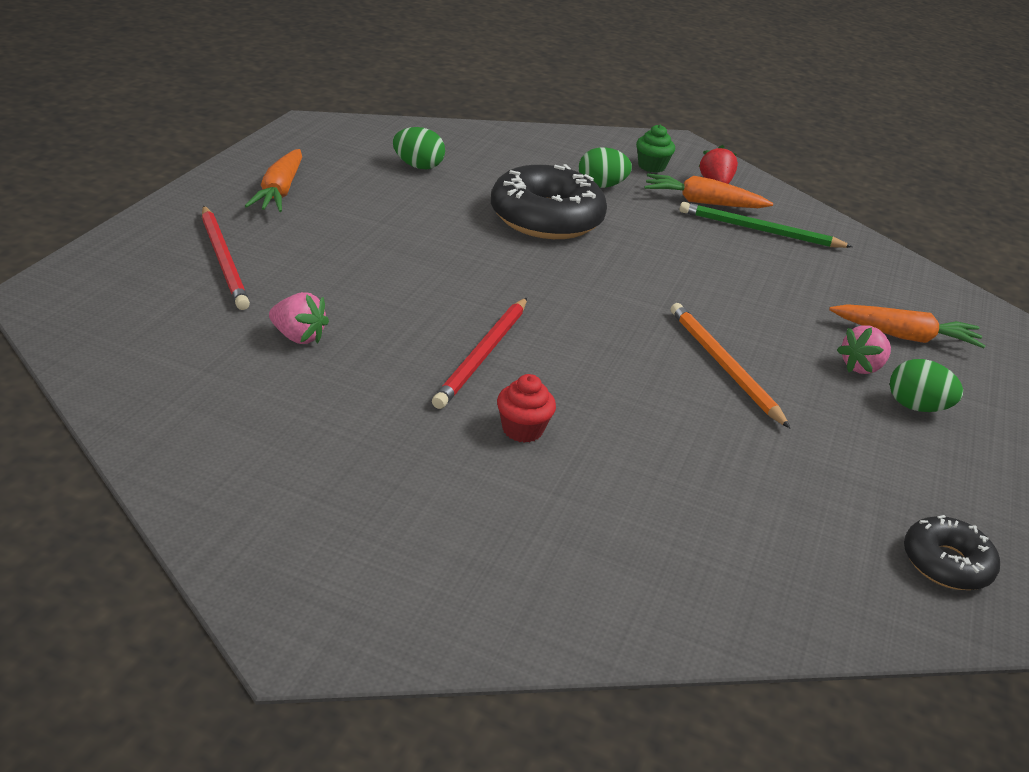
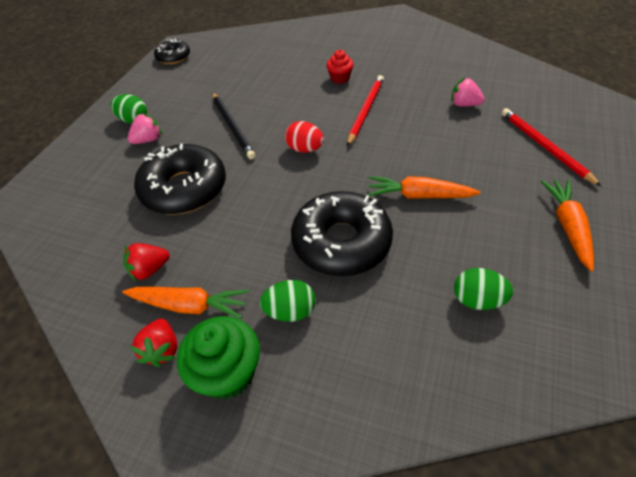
camera: 175 degrees left, 15 degrees up
(593, 313) = (305, 149): none -> red egg
(651, 166) = (228, 373): green cupcake -> green cupcake, size x1.69
(723, 366) = (232, 127): orange pencil -> black pencil
(759, 230) = (149, 269): green pencil -> red strawberry
(761, 293) = (184, 189): none -> black donut
(905, 336) = (102, 168): orange carrot -> orange carrot (419, 195)

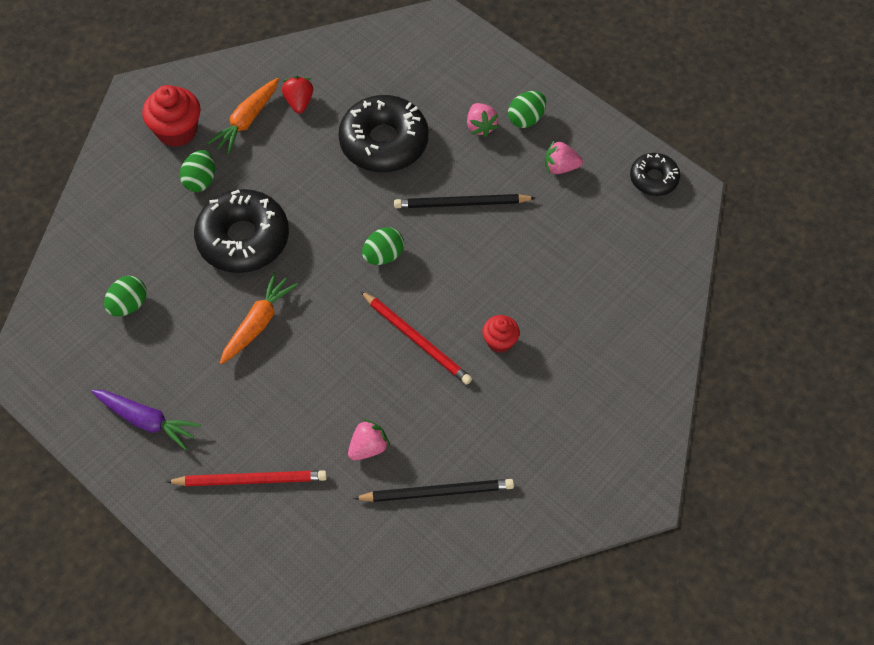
camera: 110 degrees right, 10 degrees up
(162, 349) = (219, 99): red strawberry -> none
(177, 93) = (560, 167): none -> pink strawberry
(228, 373) = (177, 131): green cupcake -> red cupcake
(305, 149) = (383, 256): red egg -> green egg
(464, 71) = (437, 492): none -> black pencil
(567, 227) = (146, 421): orange carrot -> purple carrot

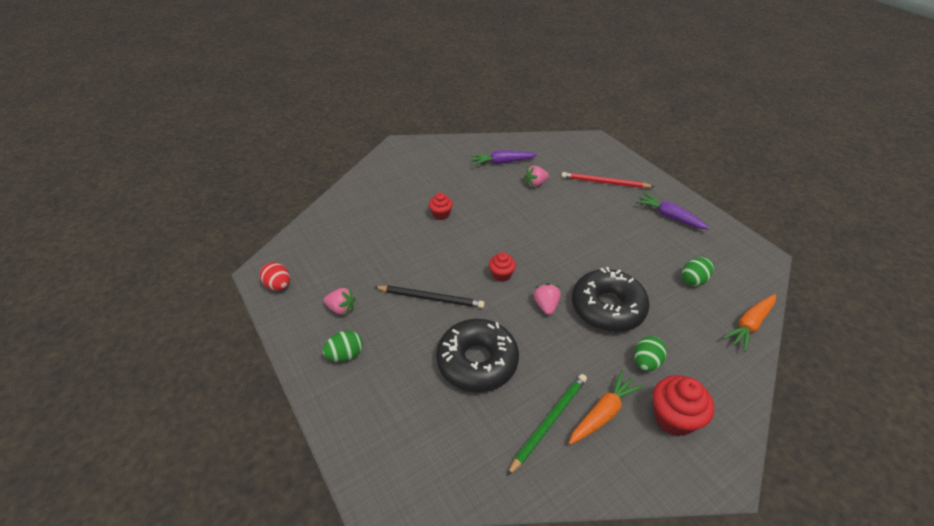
camera: 165 degrees left, 15 degrees down
(258, 323) = (598, 252): orange carrot -> orange carrot (749, 325)
(299, 102) = (549, 422): red strawberry -> green pencil
(383, 256) = (501, 275): green egg -> red cupcake
(416, 340) = (492, 224): red pencil -> none
(437, 492) = (502, 162): black pencil -> purple carrot
(480, 127) = (387, 357): pink strawberry -> pink strawberry (546, 305)
(653, 179) = (278, 285): black donut -> red egg

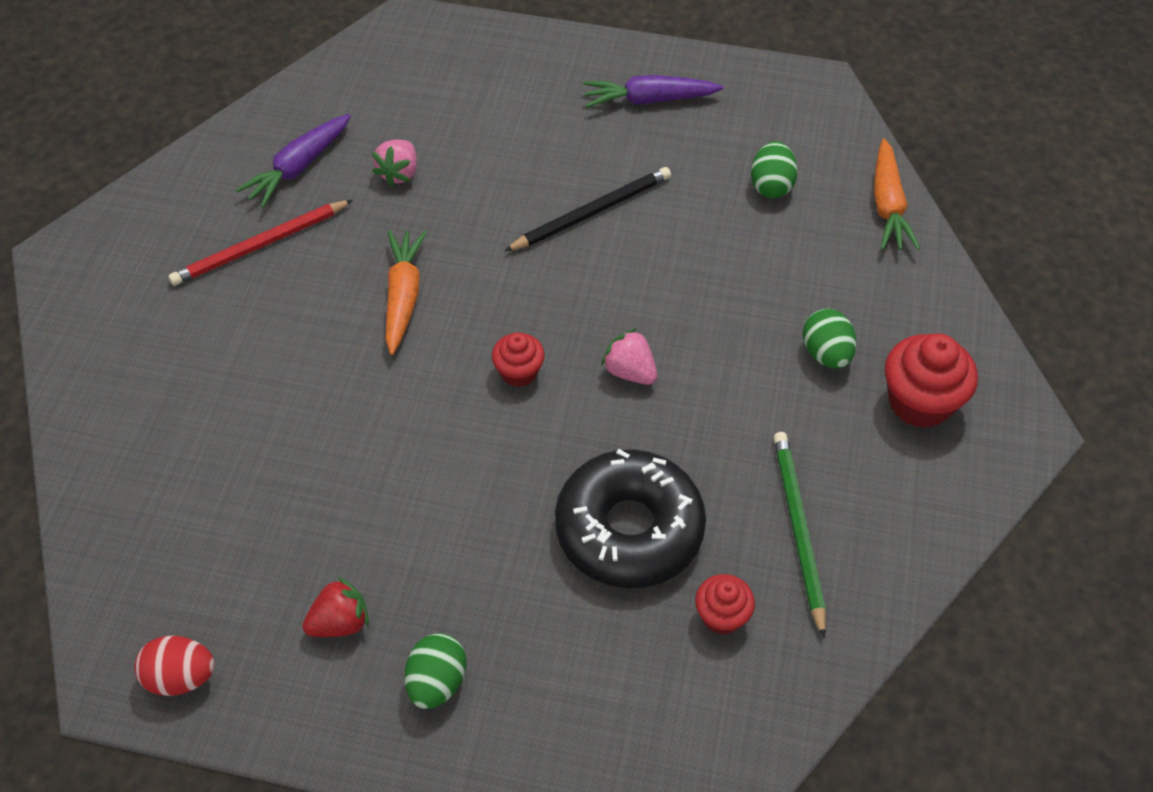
camera: 45 degrees left, 10 degrees up
(341, 308) = (340, 622): pink strawberry -> red strawberry
(431, 298) = (459, 491): black pencil -> black pencil (592, 212)
(441, 214) = (307, 340): red cupcake -> red cupcake (721, 616)
(603, 413) = (843, 464): orange carrot -> orange carrot (403, 296)
(604, 182) = (502, 99): red pencil -> red pencil (260, 246)
(607, 307) = (709, 311): black donut -> none

